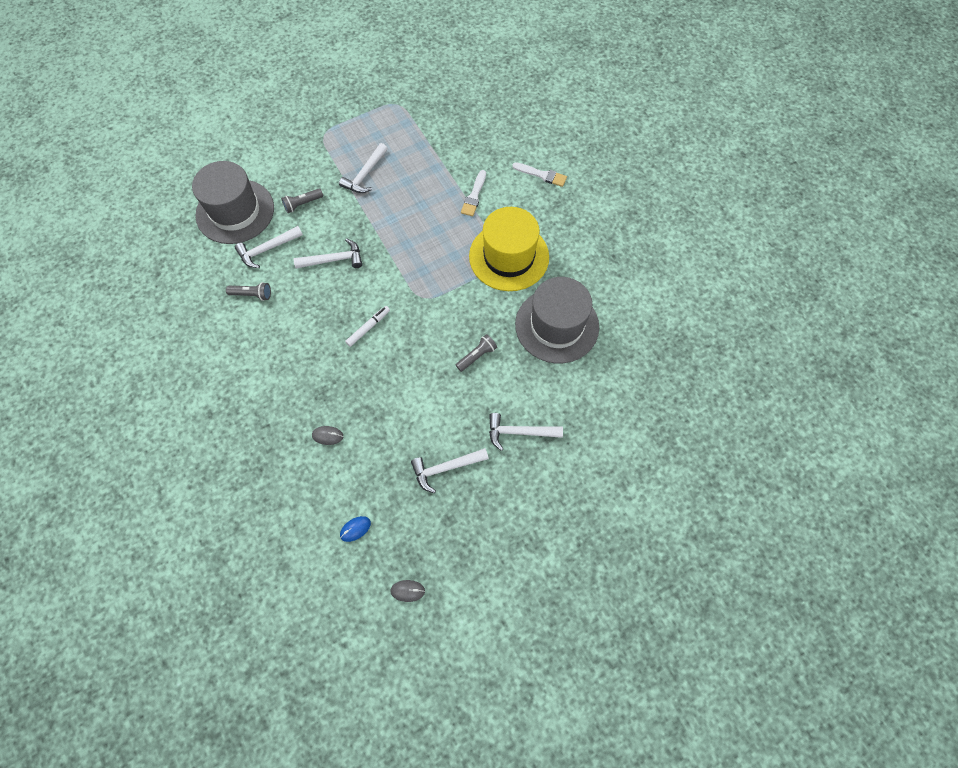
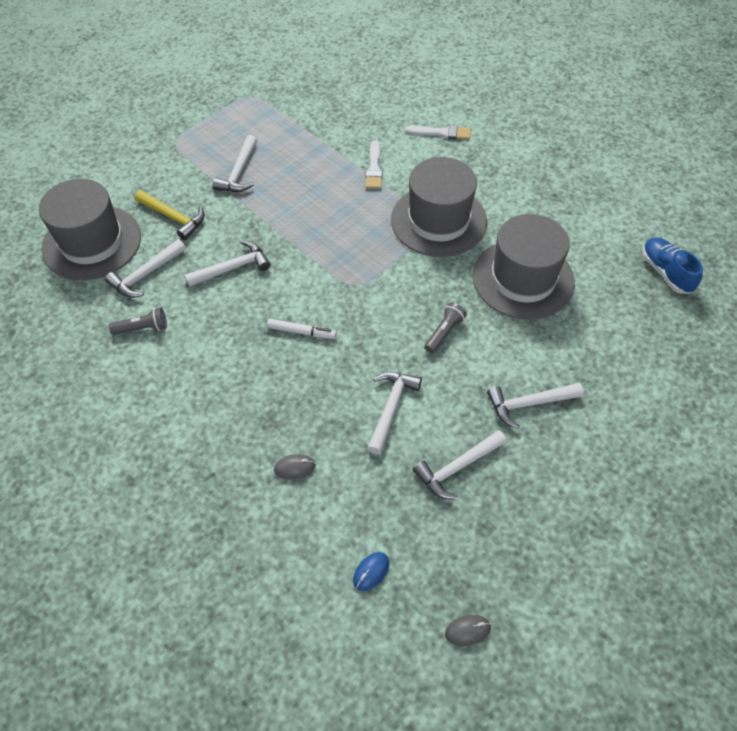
camera: 15 degrees left, 10 degrees down
(302, 204) = (174, 217): grey flashlight -> yellow hammer
(368, 328) = (301, 332): white marker -> white marker turned 75 degrees clockwise
(413, 407) = (391, 408): none -> white hammer
(509, 256) = (438, 220): yellow hat -> grey hat
(676, 349) = (666, 272): none -> blue shoe

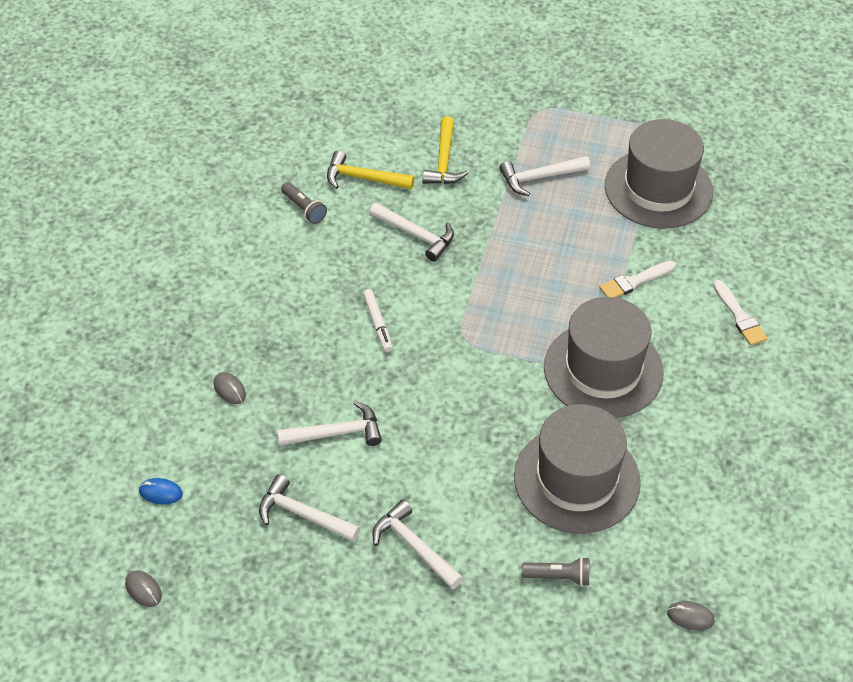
camera: 60 degrees right, 5 degrees down
(92, 242) = (372, 122): grey hat -> grey hat (658, 188)
(145, 275) = (363, 178): white hammer -> yellow hammer
(444, 332) = (455, 438): grey flashlight -> grey flashlight (558, 576)
(666, 272) = (690, 617): blue shoe -> grey mouse

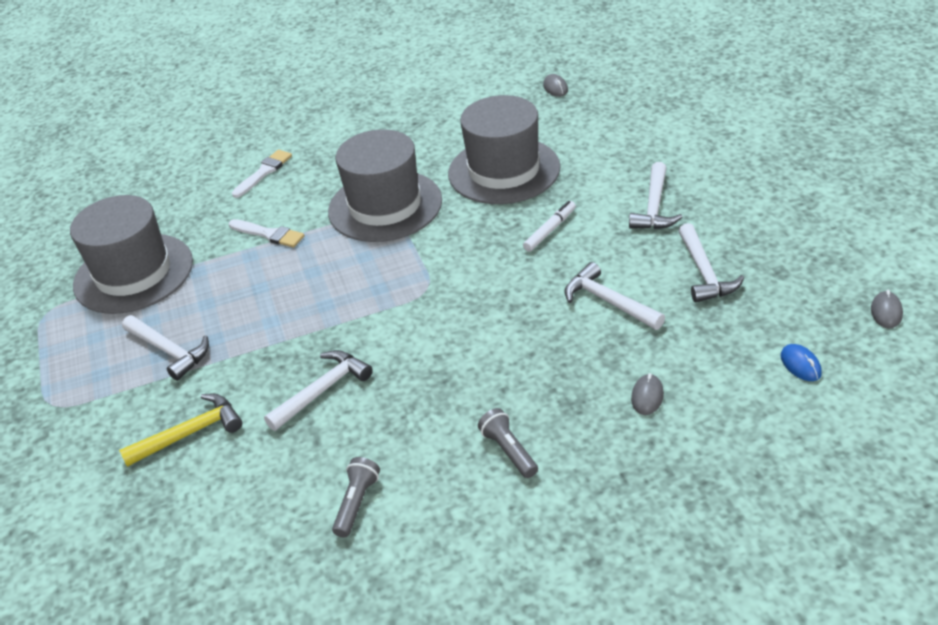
camera: 120 degrees left, 10 degrees down
(363, 178) = (267, 483): yellow hammer -> none
(377, 324) = (464, 349): white marker -> white marker (550, 230)
(416, 235) = (322, 390): white hammer -> white hammer turned 45 degrees clockwise
(558, 576) = (593, 141): grey flashlight -> grey flashlight (508, 451)

